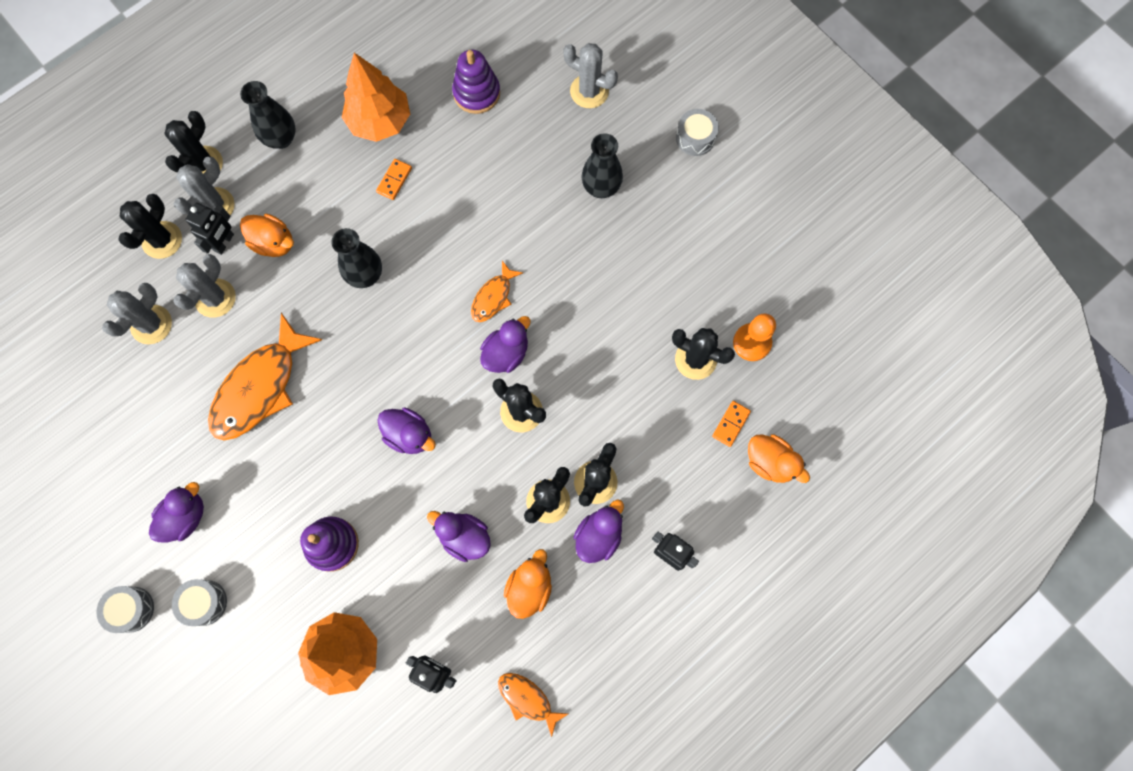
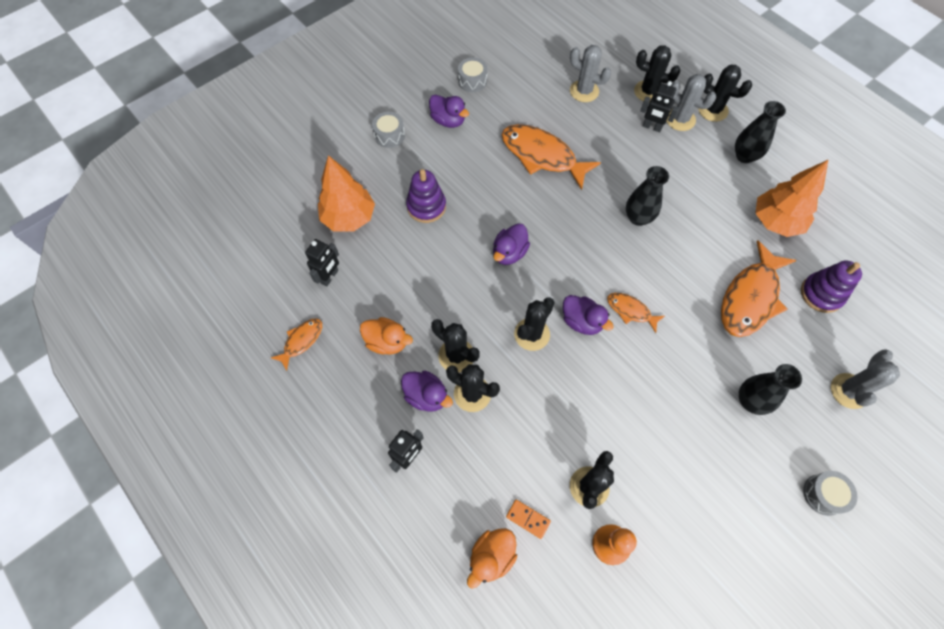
camera: 90 degrees right, 10 degrees down
(131, 609) = (388, 98): grey drum -> grey drum (472, 81)
(215, 298) = (608, 125): grey cactus -> none
(274, 243) = (656, 157): orange duck -> none
(394, 180) = (724, 234): orange domino -> none
(464, 537) = (429, 293): purple duck -> none
(479, 166) = (750, 298): none -> orange fish

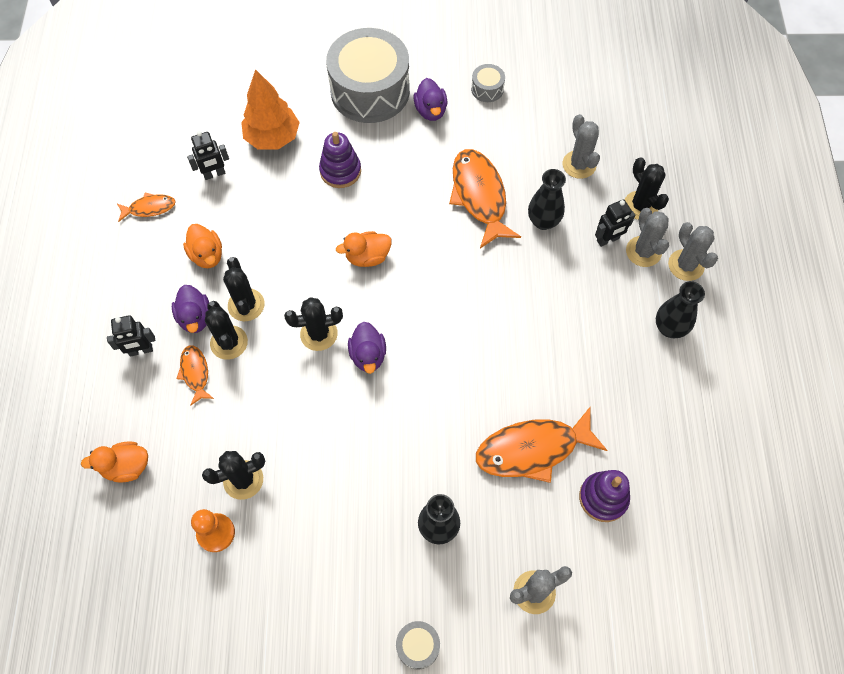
camera: 40 degrees right, 0 degrees up
(389, 135) = (370, 91): grey drum -> grey drum, size x2.44
(509, 253) = (367, 257): purple duck -> orange duck
(528, 519) = (177, 463): orange domino -> none
(631, 311) = (417, 379): orange fish -> orange fish (195, 373)
(638, 218) = (507, 308): black vase -> black vase (543, 221)
(652, 127) = (608, 240): black robot -> black robot turned 90 degrees counterclockwise
(713, 110) = (686, 265): black cactus -> grey cactus
(775, 222) = (632, 406): orange tree -> none

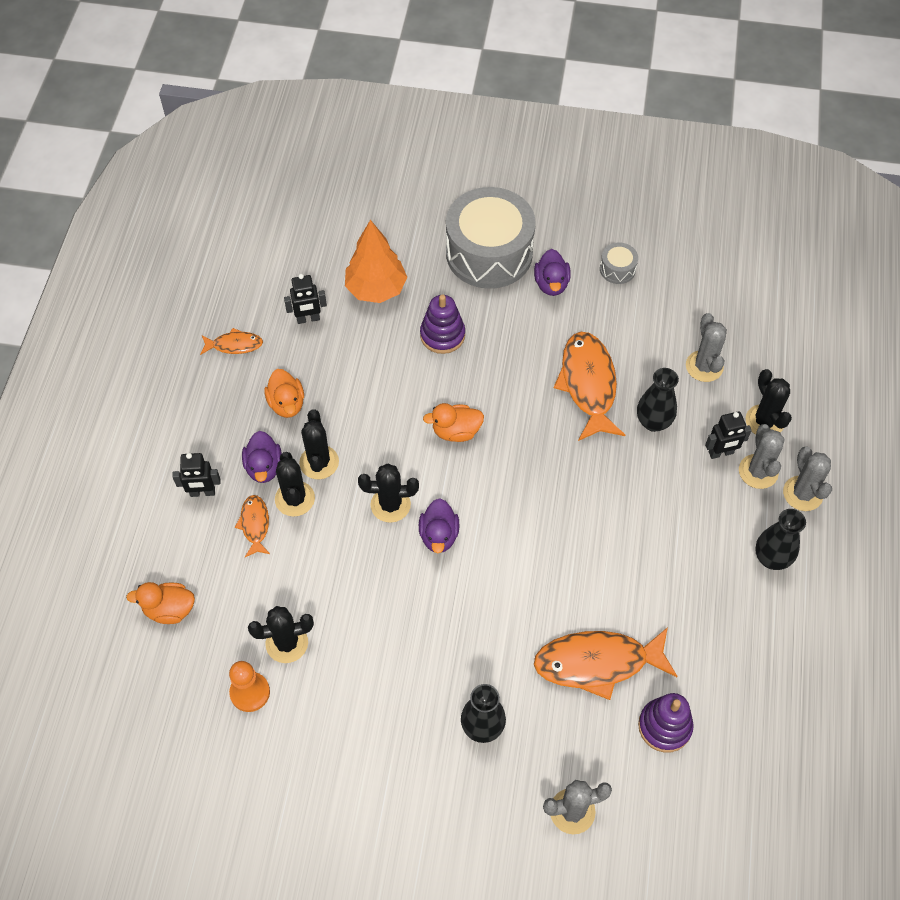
camera: 10 degrees right, 5 degrees down
(418, 646) = (439, 844): grey drum -> none

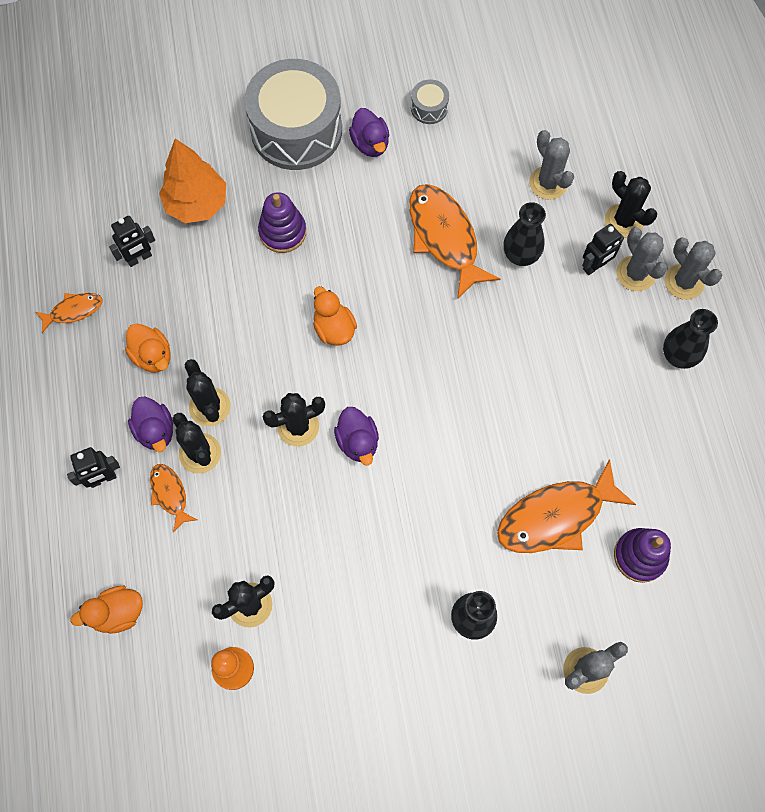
camera: 20 degrees left, 10 degrees up
(456, 431) = (334, 329): orange duck -> orange duck turned 90 degrees clockwise

